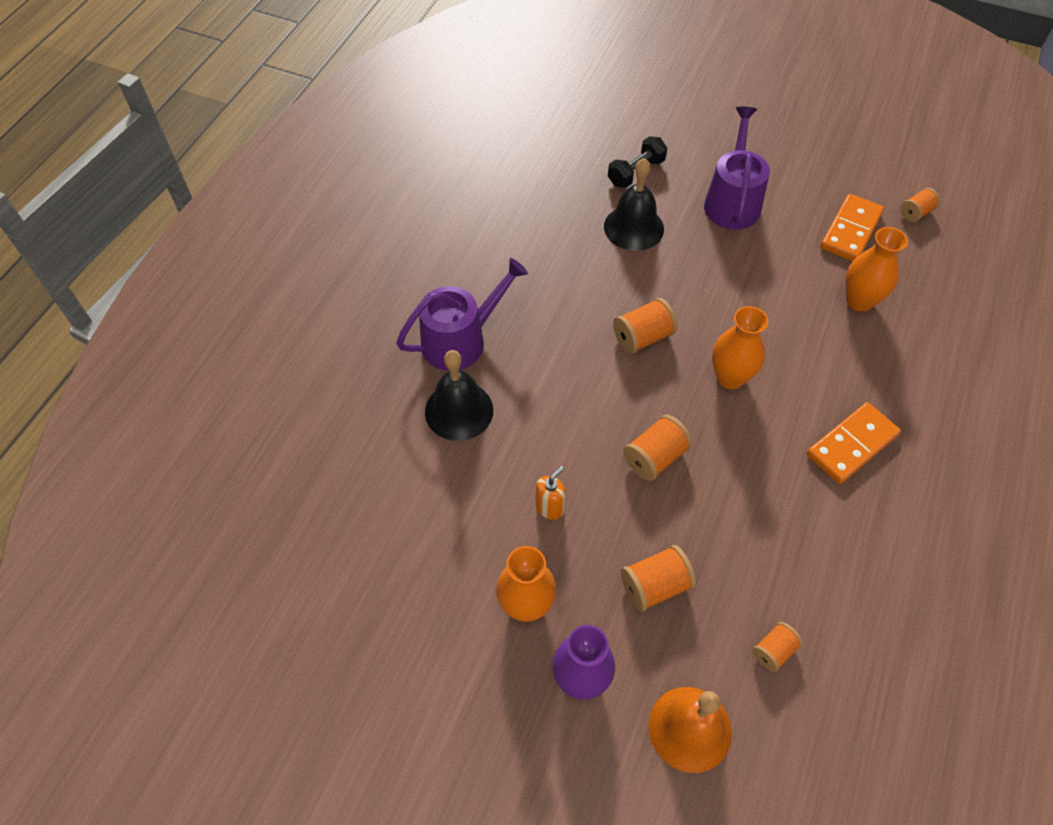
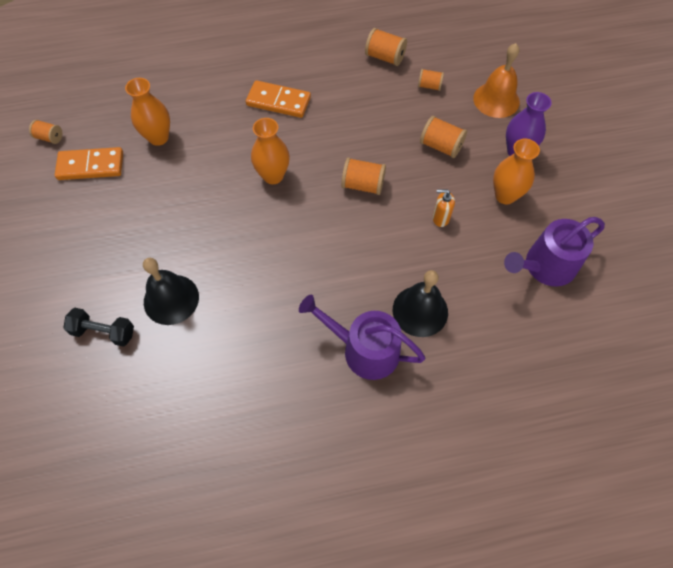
camera: 125 degrees left, 5 degrees up
(642, 337) = (275, 238): orange spool -> orange spool (385, 57)
(732, 201) = (101, 248): purple watering can -> purple watering can (545, 266)

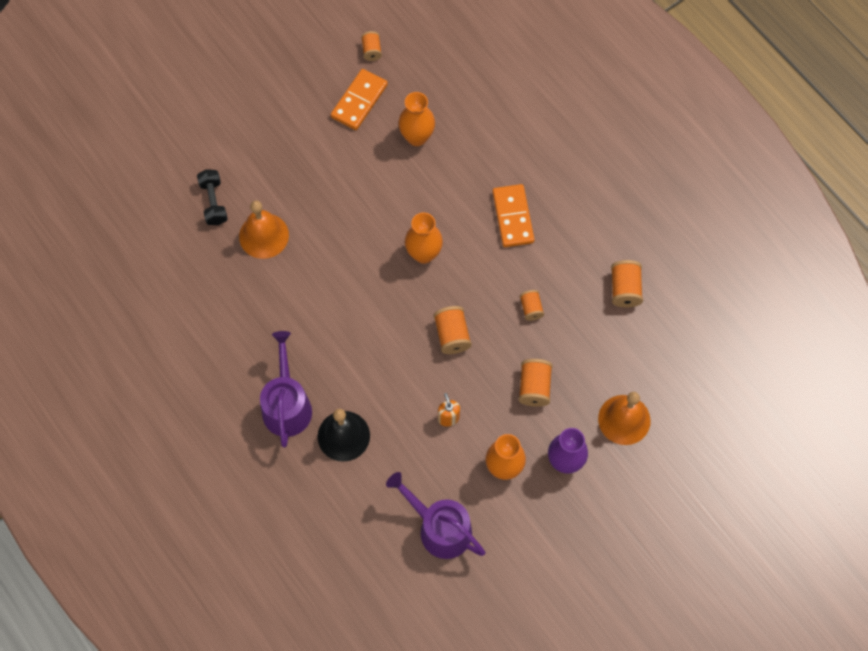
camera: 65 degrees right, 5 degrees up
(91, 166) = (359, 101): orange domino -> orange domino turned 60 degrees clockwise
(171, 299) = (264, 235): black bell -> orange bell
(429, 86) = (608, 347): orange spool -> orange spool (531, 308)

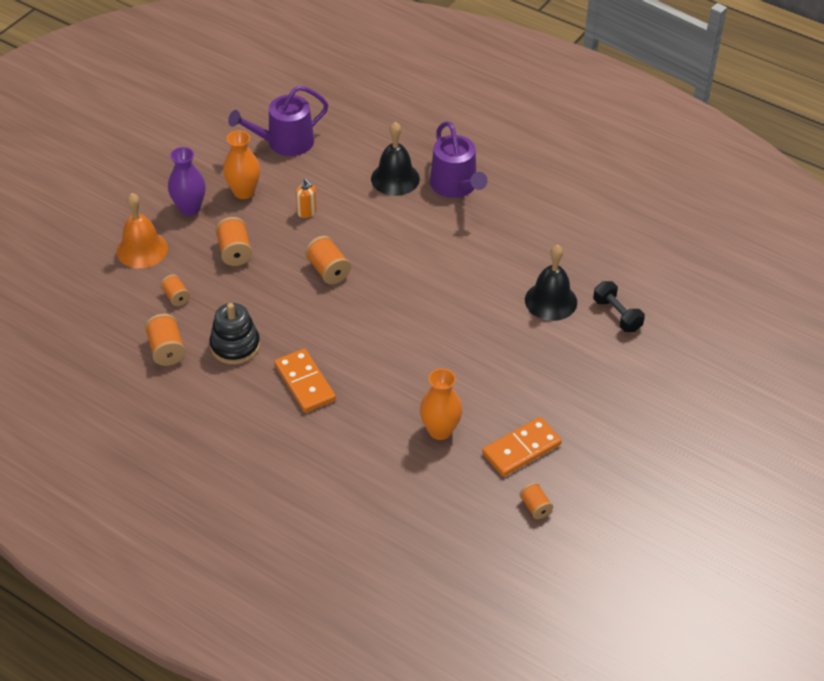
camera: 160 degrees right, 20 degrees down
(264, 235) = (551, 301): orange bell -> black bell
(359, 101) = (521, 449): orange domino -> orange domino turned 45 degrees clockwise
(423, 254) = (384, 327): orange vase -> none
(440, 528) = (285, 142): purple watering can -> purple watering can turned 135 degrees clockwise
(531, 308) = (258, 310): orange spool -> orange spool (176, 297)
(562, 275) = (235, 346): none -> black stacking toy

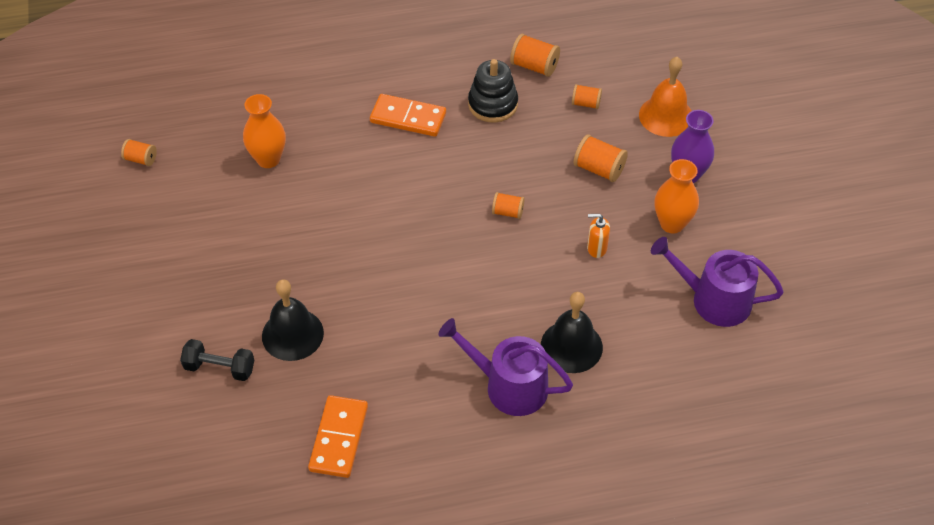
camera: 135 degrees right, 5 degrees up
(285, 142) = (714, 300): purple watering can -> purple watering can turned 90 degrees counterclockwise
(328, 270) = (507, 212): orange spool -> orange spool, size x0.64
(521, 449) = (191, 191): orange domino -> orange domino (338, 438)

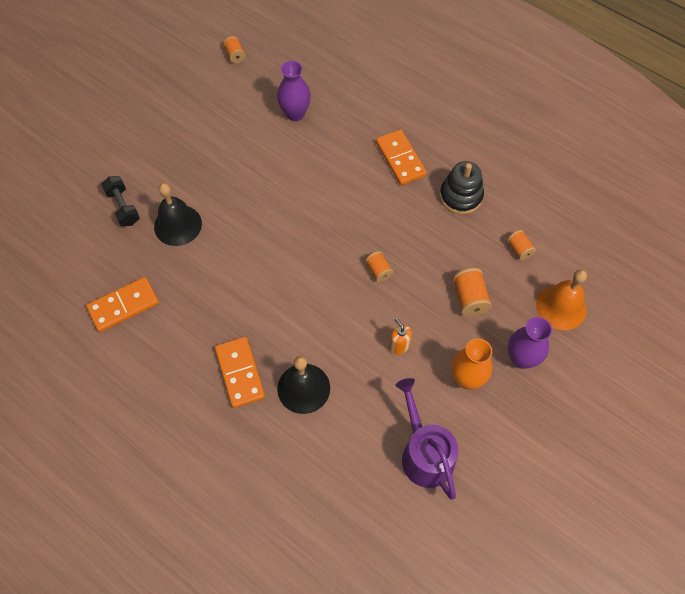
camera: 50 degrees right, 10 degrees up
(268, 159) = (295, 114): orange vase -> purple vase
(509, 386) = (240, 373): purple watering can -> orange domino
(534, 66) = (519, 196): orange spool -> none

